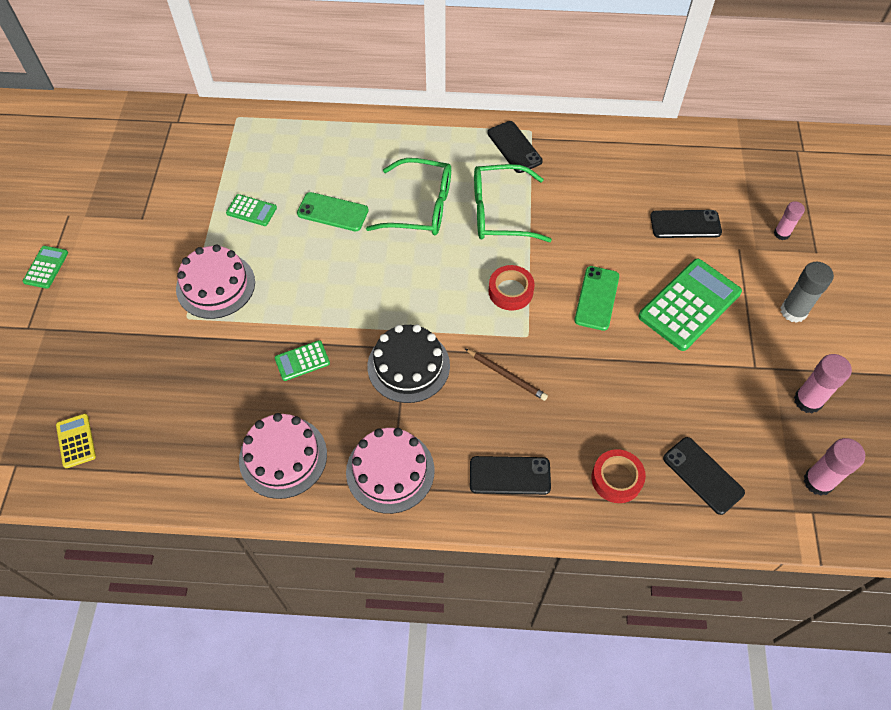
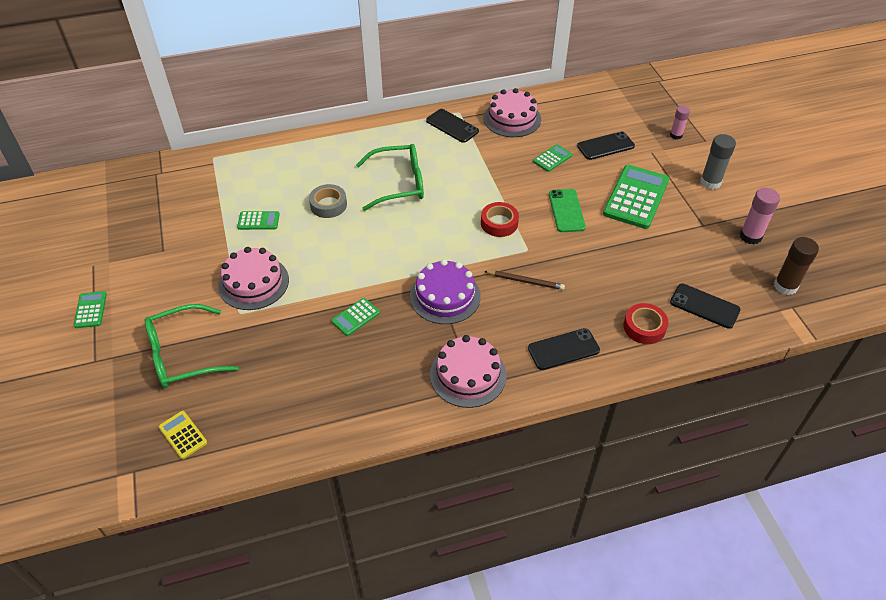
camera: 20 degrees left, 10 degrees down
(283, 457) = (374, 391): pink cake -> pink cake (512, 118)
(333, 212) = (328, 205): green phone -> grey tape
(408, 366) = (445, 296): black cake -> purple cake
(499, 212) = (463, 172): green glasses -> green glasses (182, 355)
(612, 223) = (552, 158): none -> green calculator
(818, 481) = (785, 286): pink glue stick -> brown glue stick

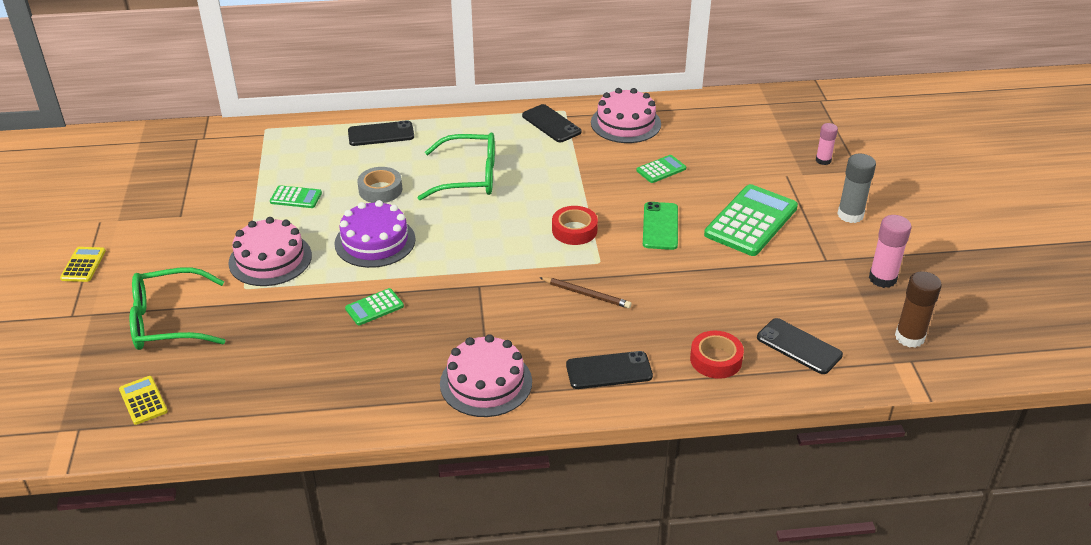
camera: 10 degrees right, 10 degrees down
(90, 310) = (83, 265): green calculator -> yellow calculator
(445, 296) = (485, 298): purple cake -> purple cake (375, 241)
(605, 146) = (731, 163): black phone -> black phone (381, 134)

